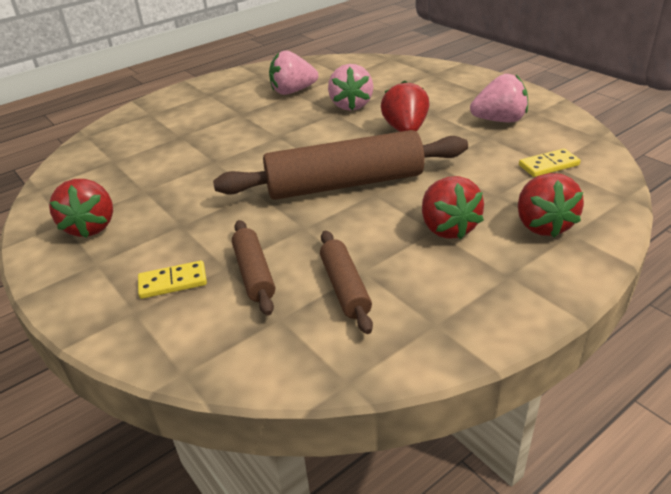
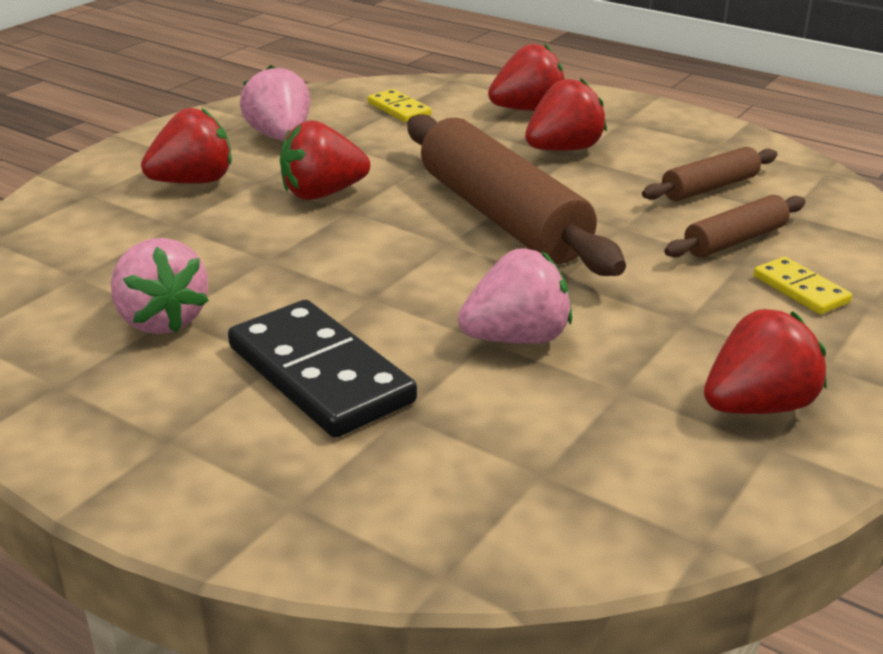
camera: 110 degrees left, 5 degrees down
(223, 121) = (320, 374): none -> black domino
(351, 105) = (232, 248): pink strawberry -> pink strawberry (517, 338)
(437, 96) = (193, 182): none -> red strawberry

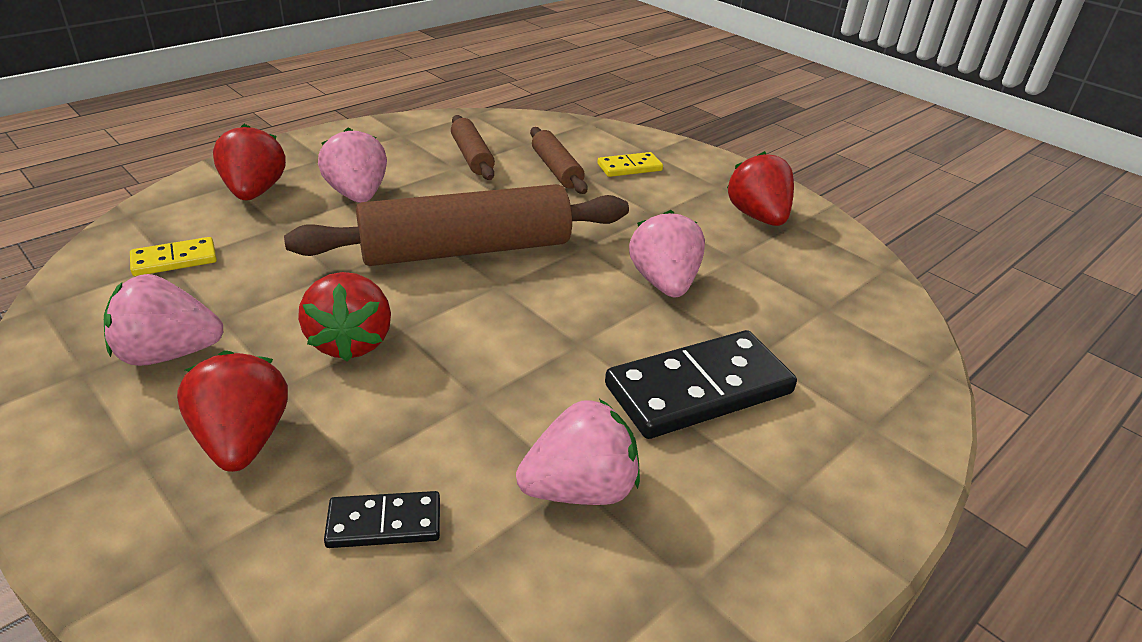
camera: 80 degrees left, 5 degrees up
(117, 246) = (384, 523): none -> black domino
(564, 149) = (358, 195): red strawberry -> pink strawberry

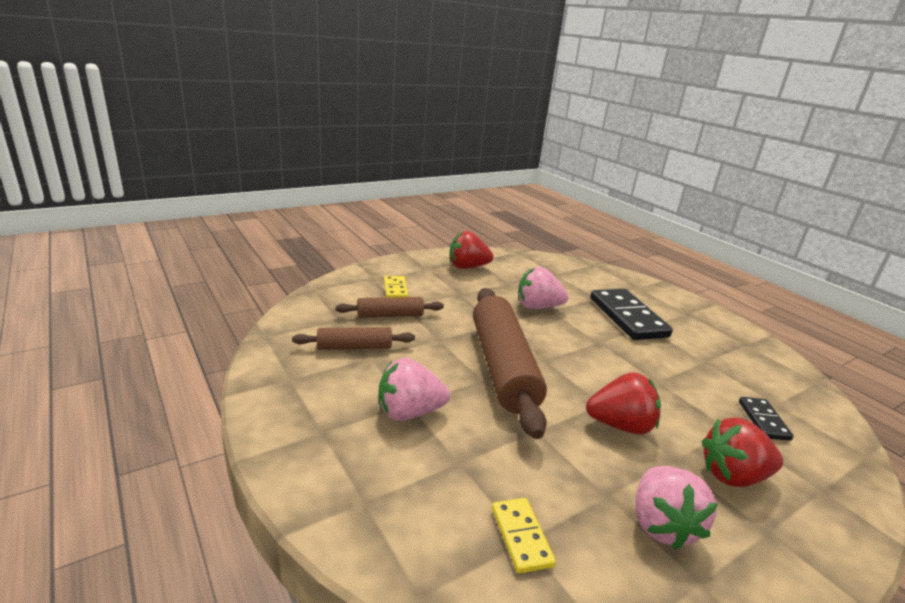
camera: 80 degrees left, 10 degrees down
(254, 192) = (388, 482): red strawberry -> none
(580, 489) = (709, 360): pink strawberry -> none

